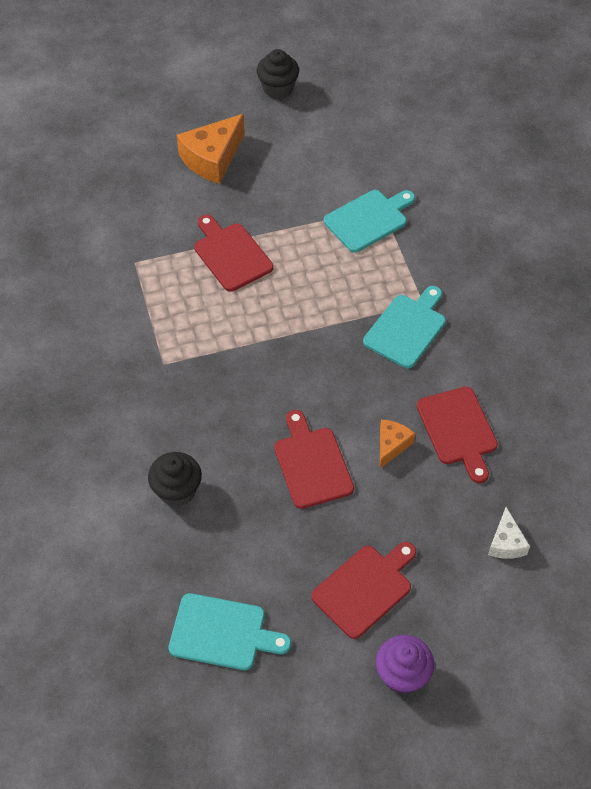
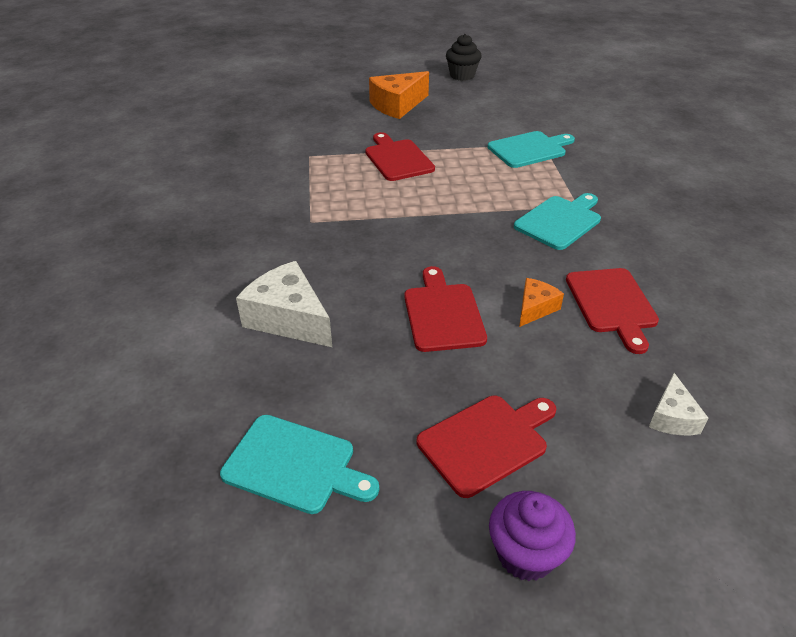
camera: 10 degrees right, 15 degrees down
(177, 490) = (288, 319): black cupcake -> white cheese

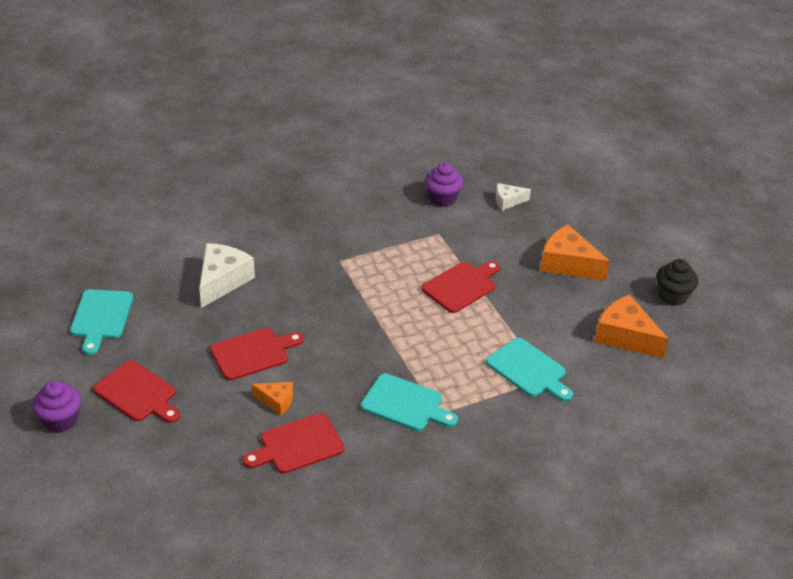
camera: 70 degrees right, 0 degrees up
(256, 143) = (442, 198): none -> purple cupcake
(502, 102) = (625, 337): none -> orange cheese
(672, 417) = (182, 482): white cheese -> white cheese (508, 201)

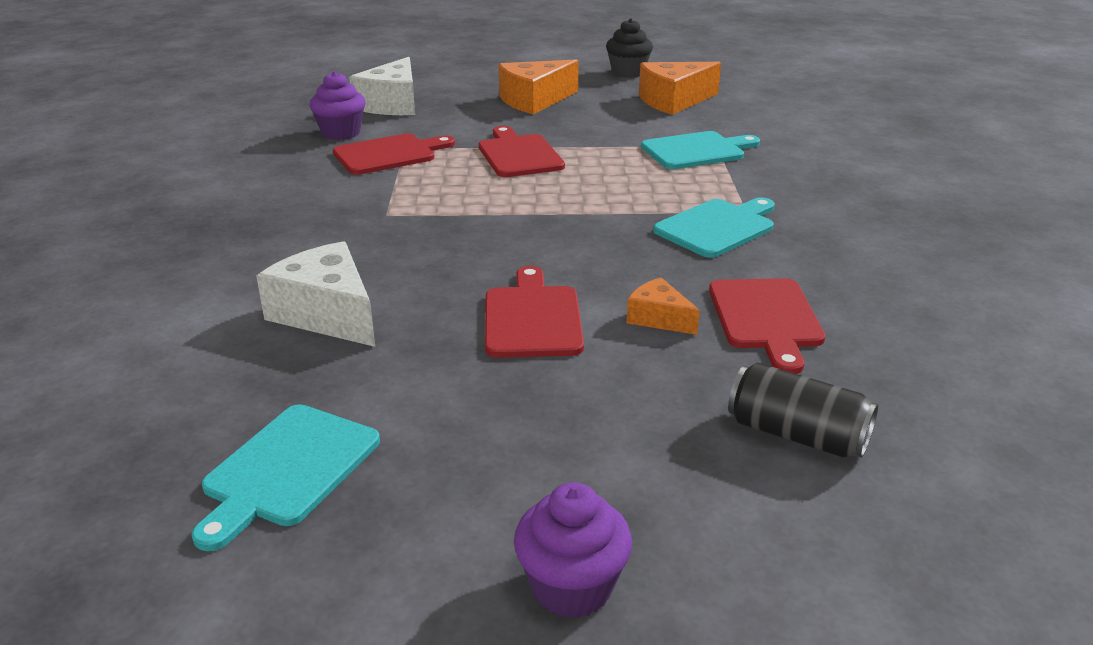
camera: 65 degrees left, 10 degrees down
(101, 317) = (287, 469): turquoise cutting board -> turquoise cutting board turned 90 degrees clockwise
(137, 393) = (552, 459): red cutting board -> red cutting board (389, 154)
(189, 473) = (797, 435): none -> black can
(276, 401) = (659, 318): orange cheese -> orange cheese turned 90 degrees counterclockwise
(508, 201) = (392, 104): white cheese -> white cheese, size x1.81

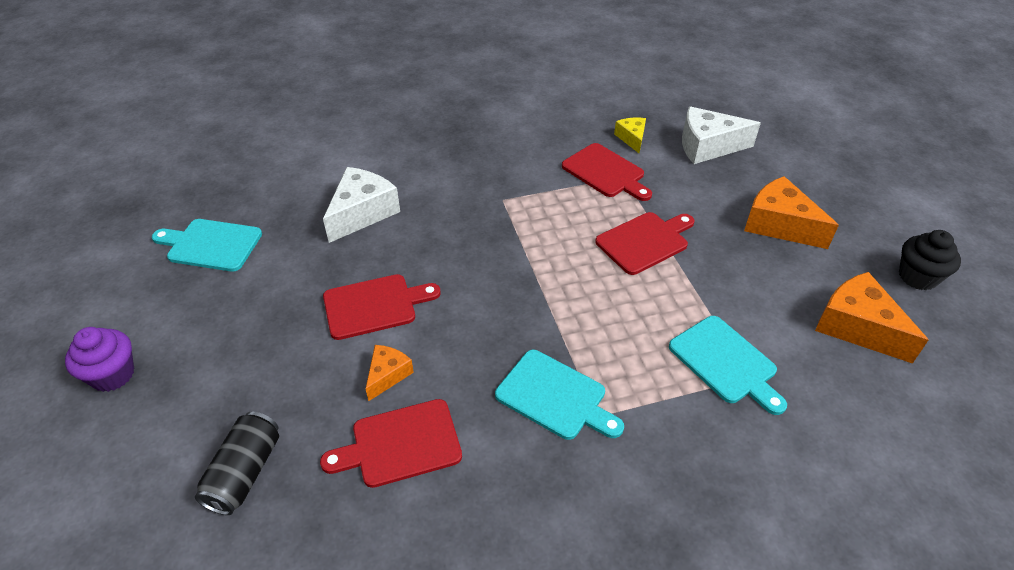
camera: 75 degrees right, 15 degrees up
(341, 133) = (632, 138): purple cupcake -> yellow cheese

